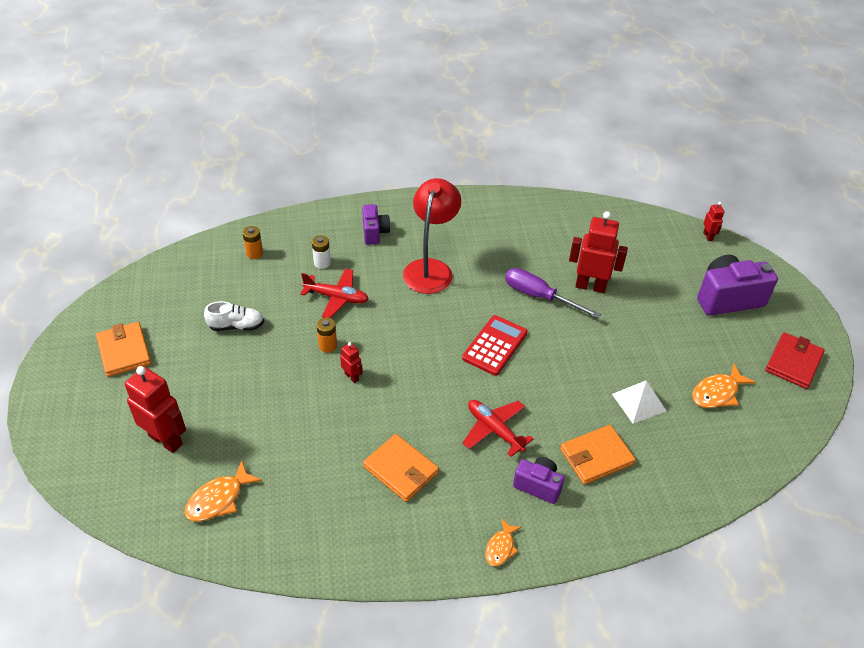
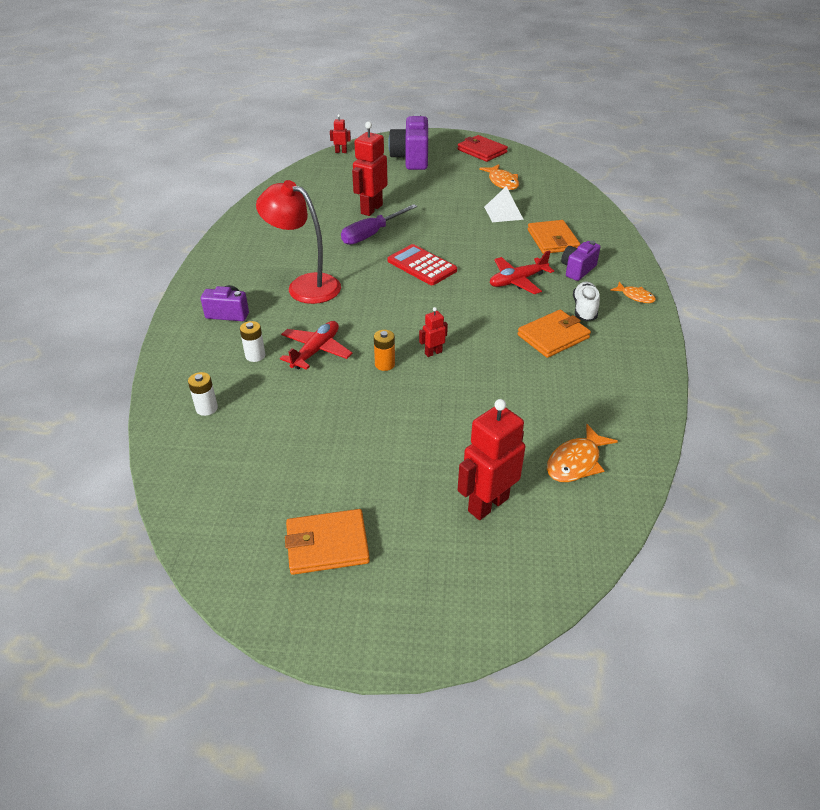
camera: 75 degrees left, 5 degrees down
(219, 499) = (576, 462): orange fish -> orange fish turned 75 degrees clockwise
(236, 326) = (326, 432): white shoe -> white shoe (584, 309)
(254, 253) = (206, 408): orange battery -> white battery

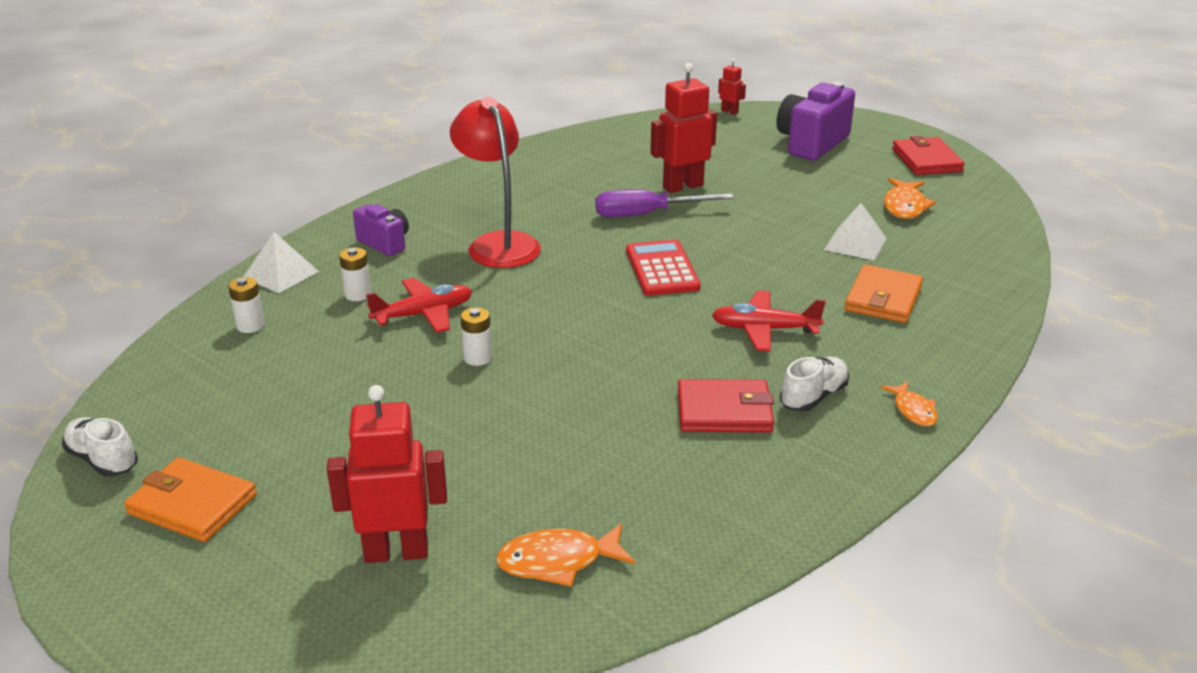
camera: 35 degrees right, 10 degrees down
(181, 363) = (281, 274): none -> white pyramid
(223, 549) = (103, 460): none -> white shoe
(385, 364) = (477, 358): orange battery -> white battery
(433, 353) = (548, 368): red robot -> none
(553, 336) = (724, 411): orange wallet -> red wallet
(577, 270) = (869, 347): purple camera -> none

